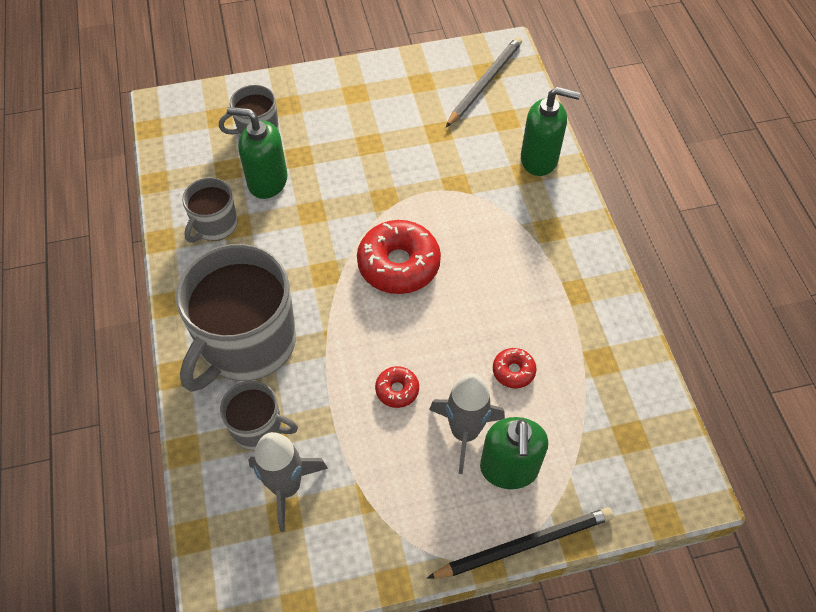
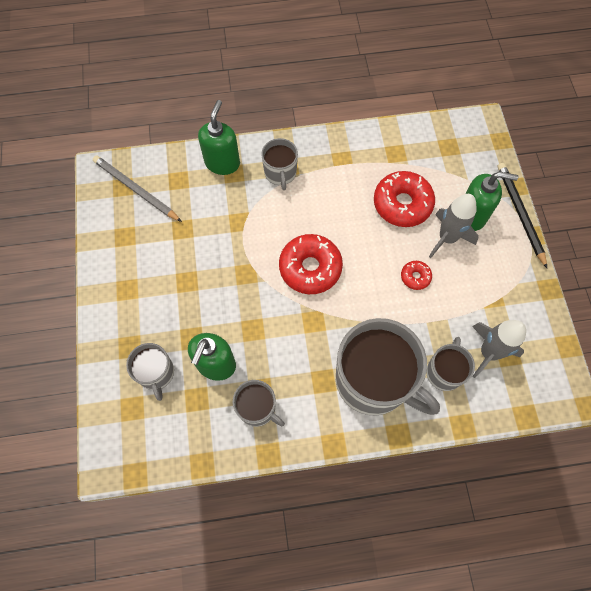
camera: 85 degrees left, 10 degrees up
(513, 371) = (402, 204): red donut -> red donut, size x2.06
(536, 221) = (280, 173): none -> grey mug

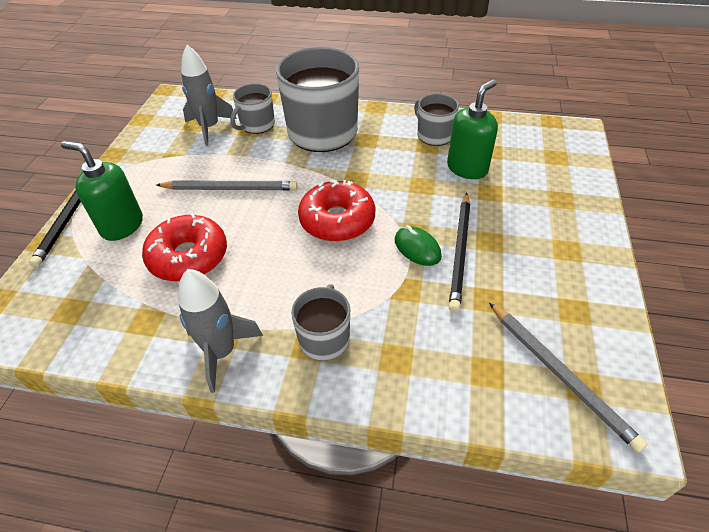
camera: 160 degrees left, 20 degrees down
(156, 373) = (530, 174): grey mug -> none
(207, 264) = (460, 251): none -> black pencil
(222, 163) = (409, 380): green soap dispenser -> none
(240, 258) = (417, 248): none -> green mouse
(415, 277) = (230, 188): red donut -> grey pencil
(447, 238) = (168, 212): grey rocket -> grey rocket (221, 352)

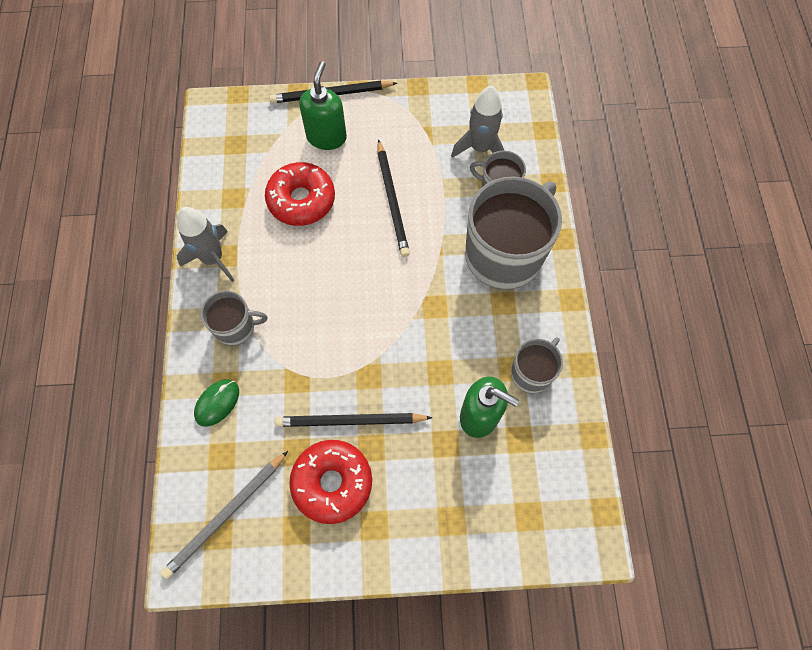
camera: 75 degrees right, 20 degrees up
(230, 188) = (392, 200): grey pencil -> black pencil
(337, 220) = (369, 304): red donut -> red donut (332, 483)
(417, 248) = (347, 381): green mouse -> green mouse (217, 403)

